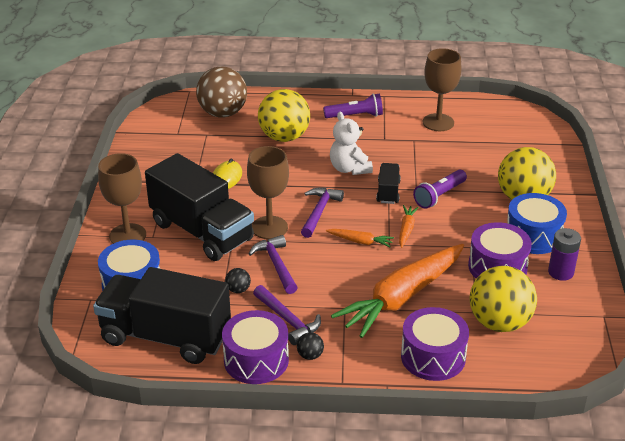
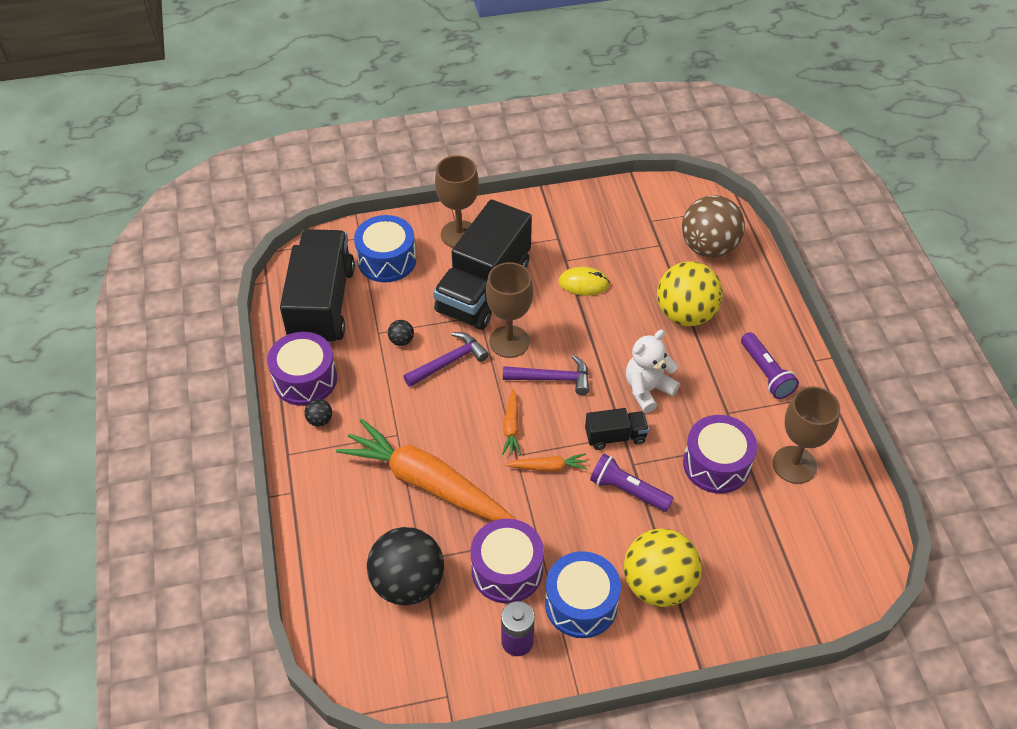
camera: 75 degrees right, 15 degrees up
(288, 320) = (366, 391): purple hammer -> none
(433, 357) = (339, 526): purple drum -> purple drum (716, 464)
(499, 323) = (408, 583): yellow ball -> black ball

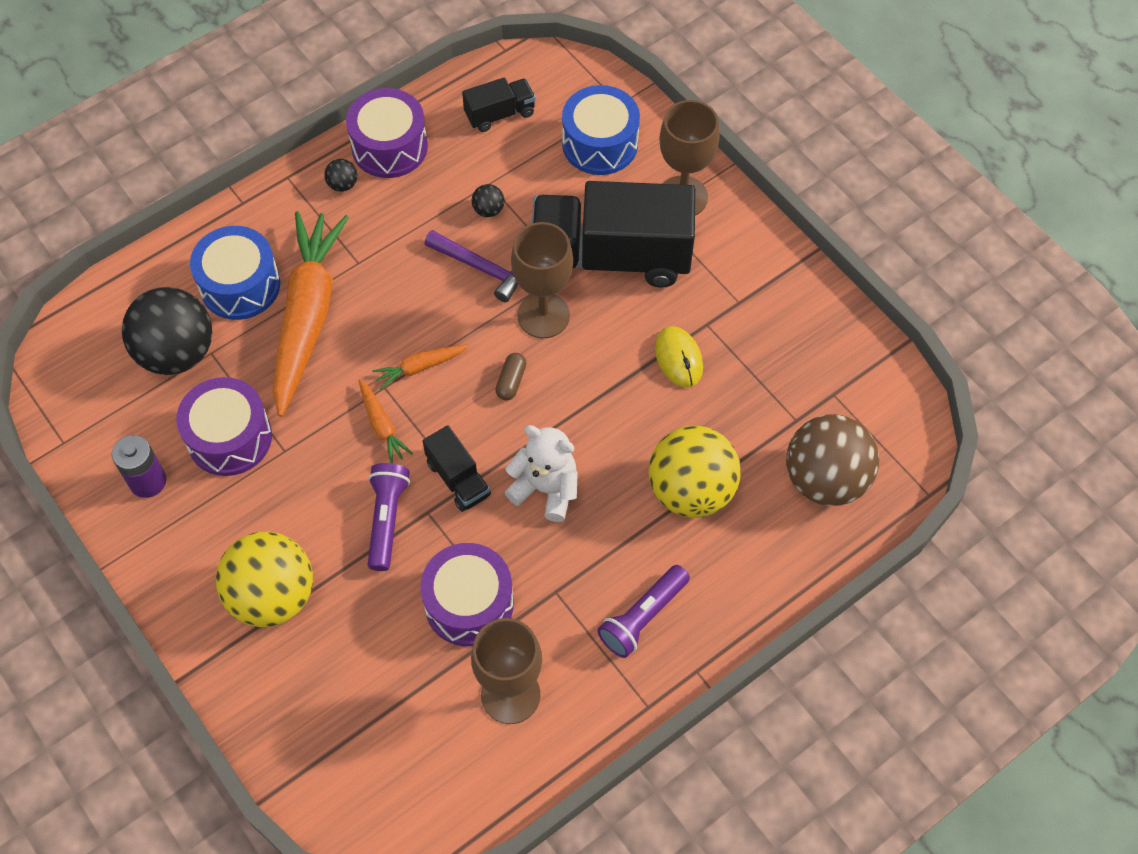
camera: 65 degrees right, 10 degrees up
(322, 305) = (500, 114): black truck -> black truck, size x0.46
(552, 378) = (511, 381): purple hammer -> brown capsule
(581, 604) = (217, 526): blue drum -> blue drum (240, 285)

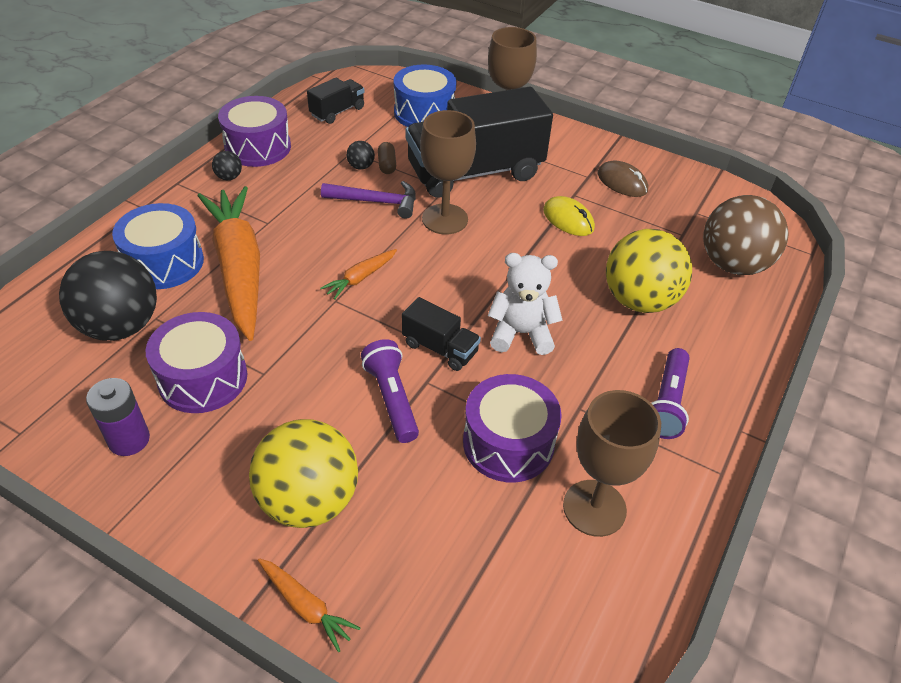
camera: 25 degrees left, 15 degrees down
(382, 425) = (348, 328): orange carrot -> orange carrot (306, 606)
(511, 381) = (445, 268): brown capsule -> brown capsule (387, 165)
(773, 323) = (622, 182): none -> brown mouse

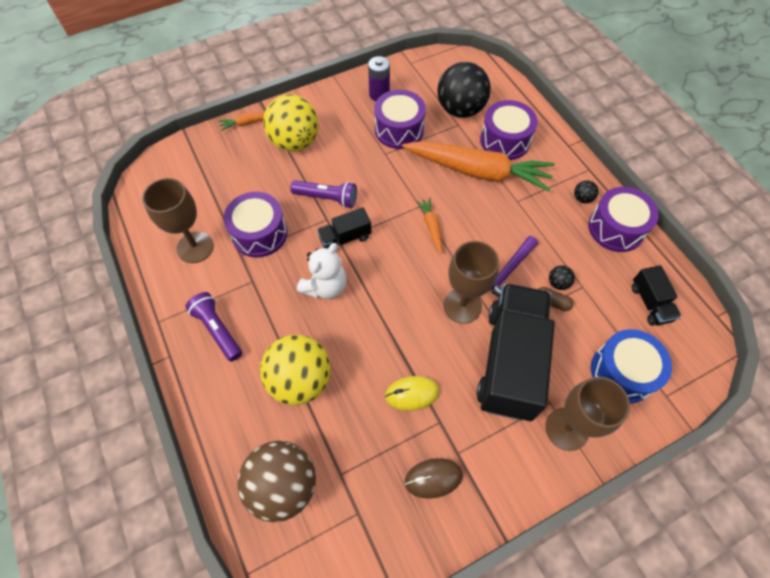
camera: 125 degrees right, 15 degrees up
(164, 262) = (505, 140): blue drum -> purple drum

